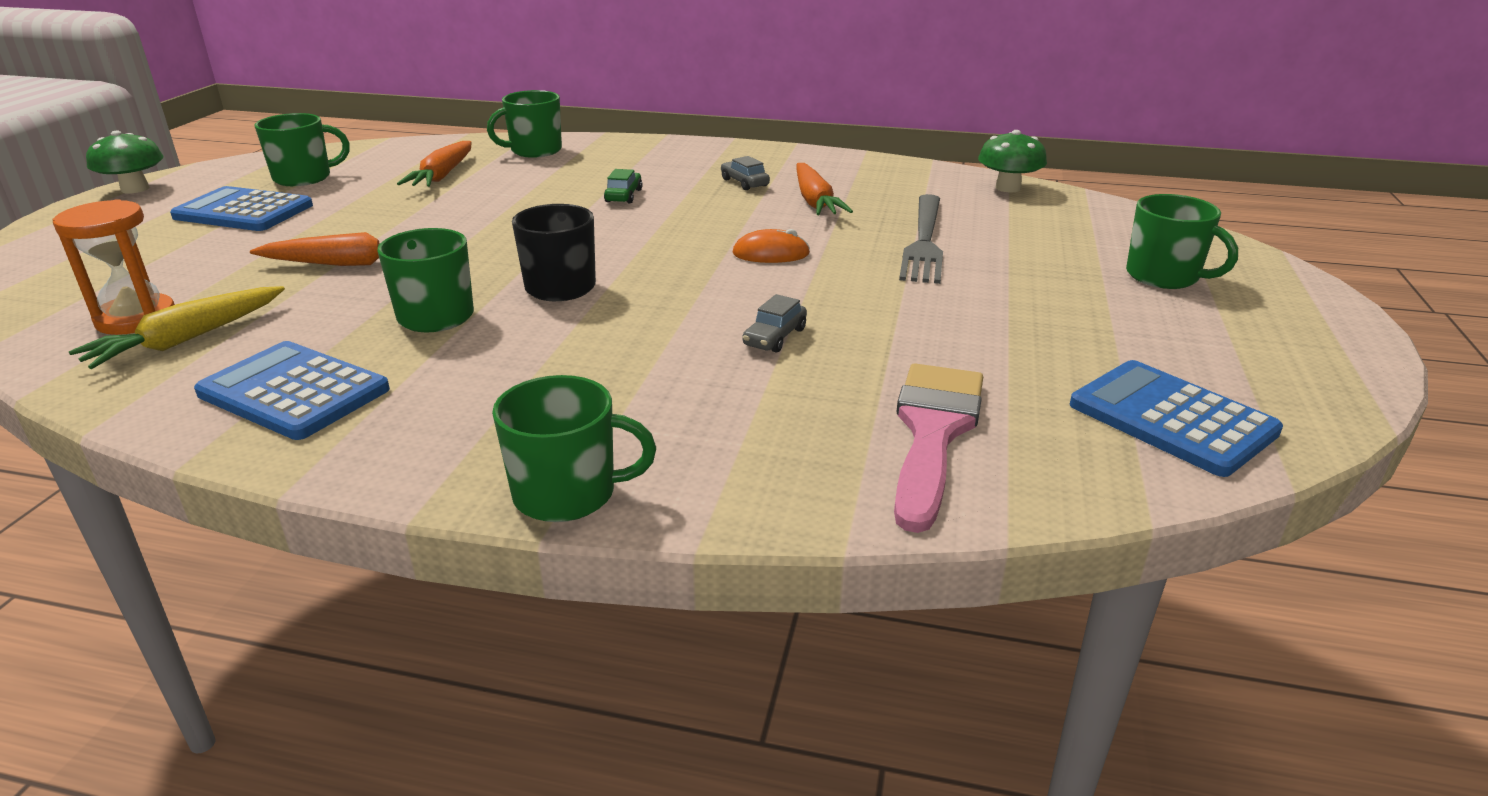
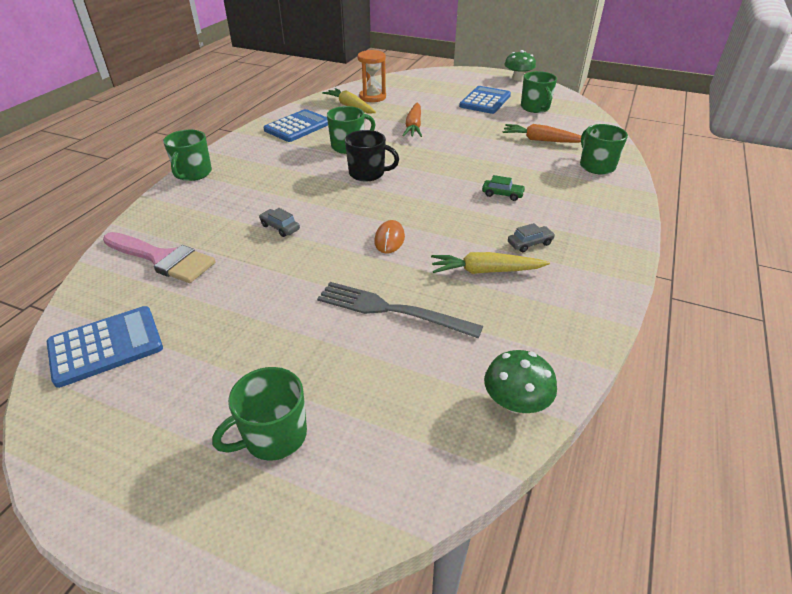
camera: 100 degrees right, 10 degrees up
(815, 201) = (485, 271): orange carrot -> yellow carrot

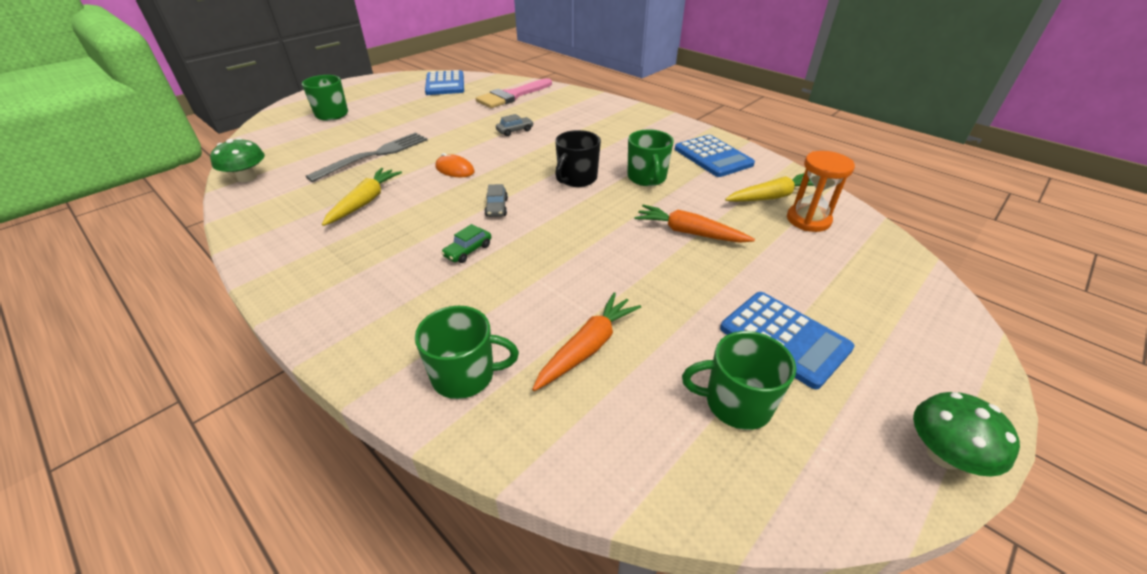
camera: 110 degrees right, 0 degrees up
(193, 173) = (628, 107): green mug -> none
(530, 243) = (370, 238): grey car -> grey car (497, 207)

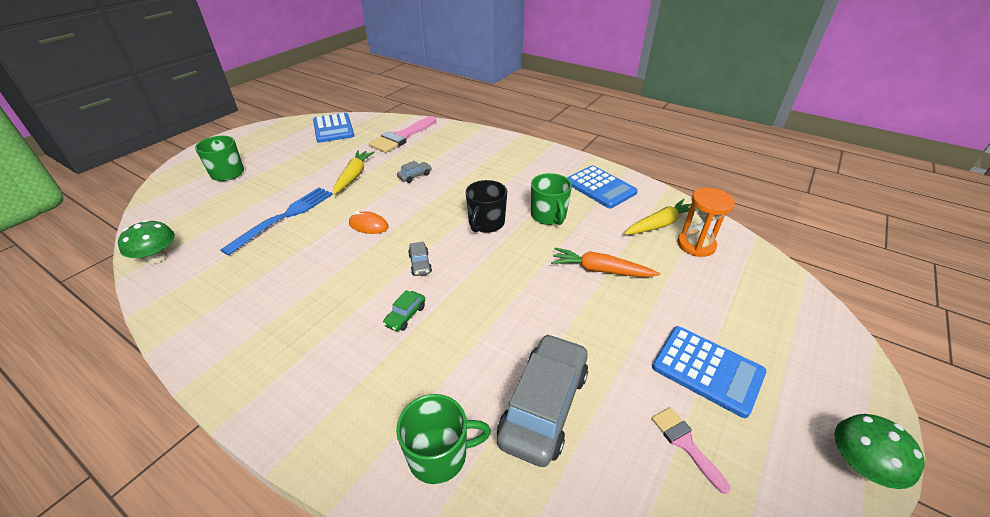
camera: 10 degrees left, 0 degrees up
(365, 202) = (289, 272): yellow carrot -> yellow carrot (353, 176)
(374, 155) = (284, 217): grey fork -> blue fork
(588, 347) = (543, 406): orange carrot -> grey car
(736, 403) = (685, 443): green mug -> pink brush

